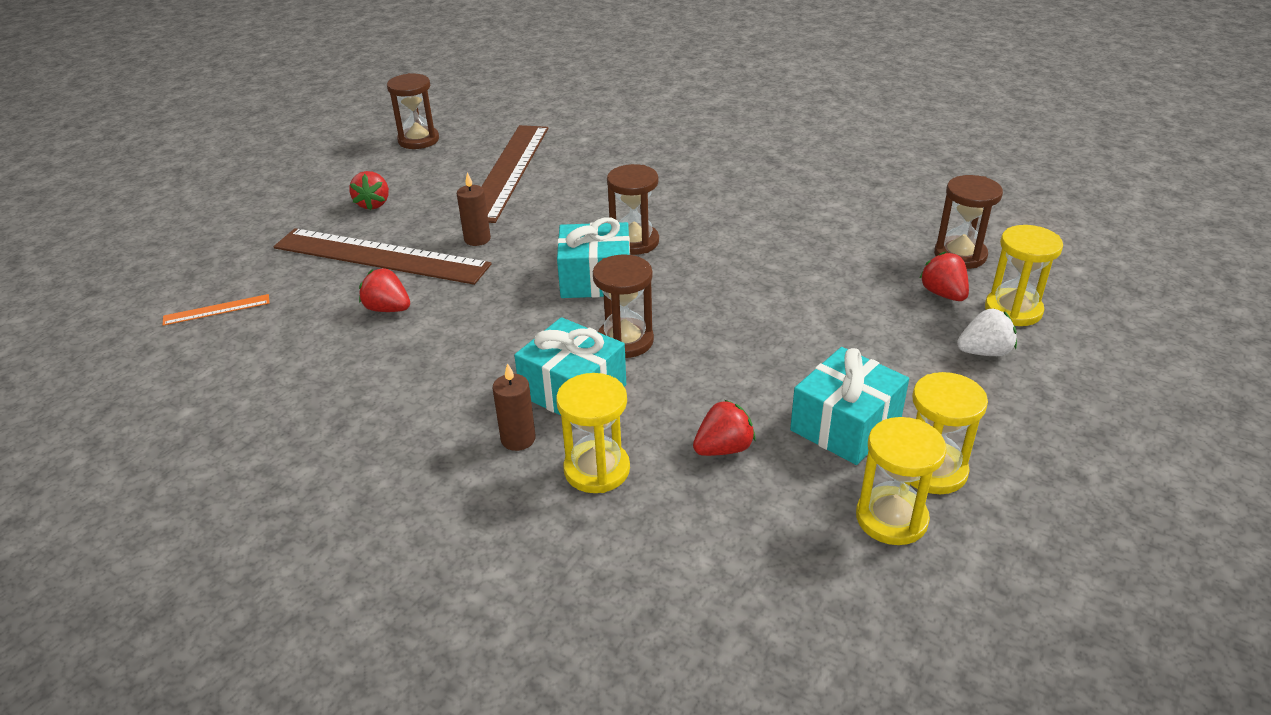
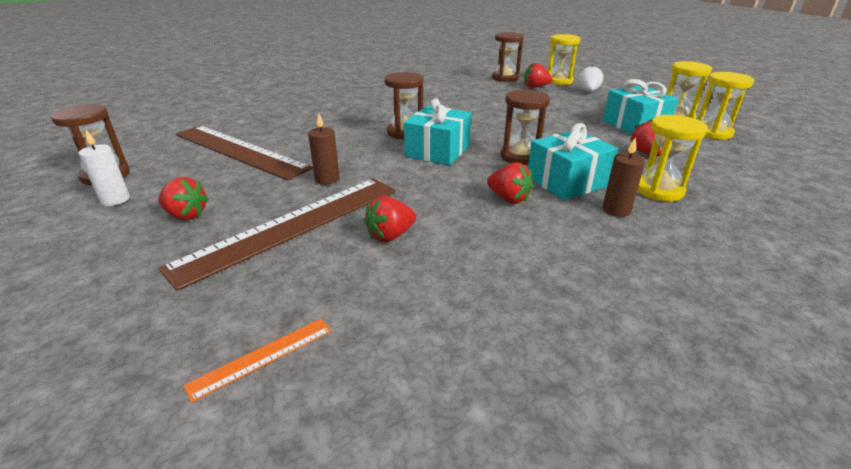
camera: 65 degrees left, 5 degrees down
(216, 310) = (262, 357): orange ruler -> orange ruler turned 45 degrees clockwise
(381, 165) = (115, 200): none -> white candle
(500, 357) = (508, 199): none -> red strawberry

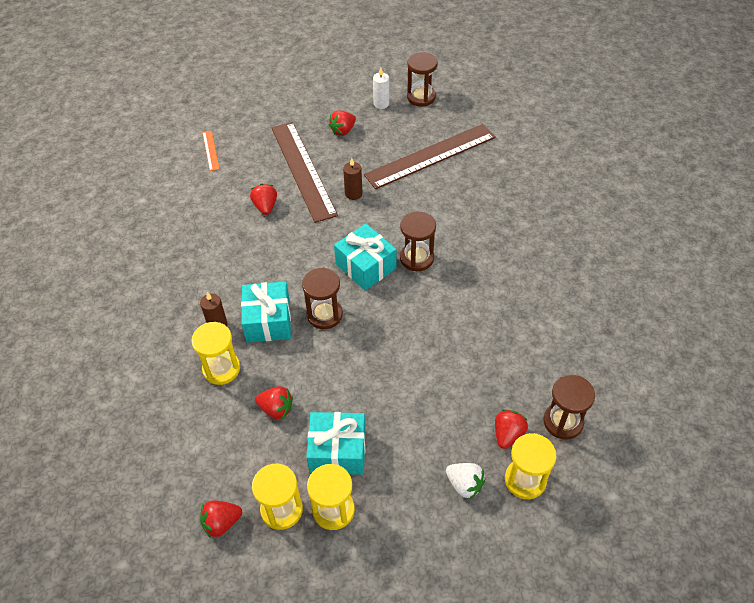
camera: 115 degrees right, 20 degrees up
(508, 199) = (268, 276): red strawberry -> red strawberry (221, 523)

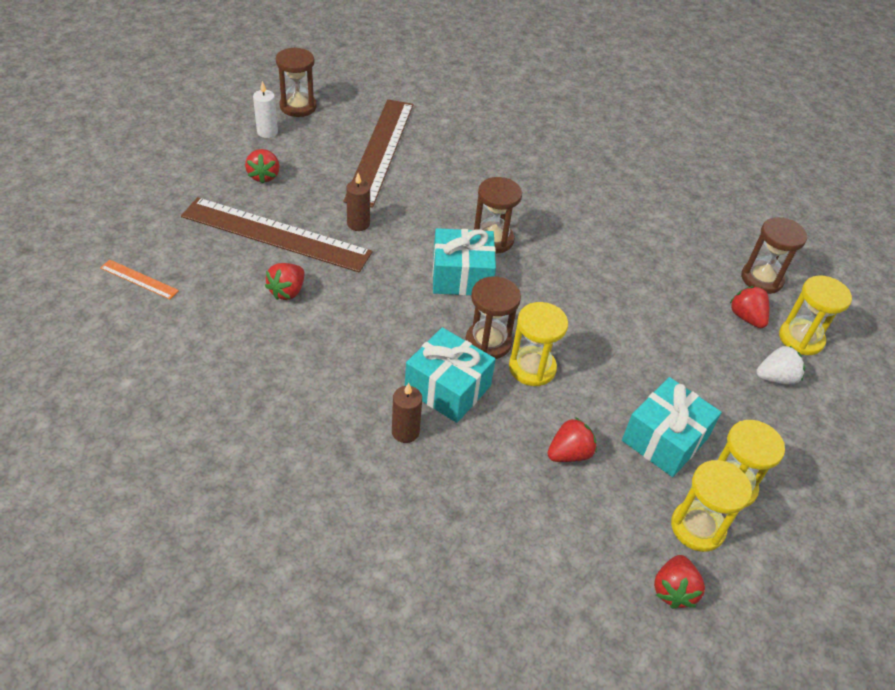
camera: 55 degrees left, 5 degrees down
(221, 369) = (469, 466): yellow hourglass -> yellow hourglass (532, 368)
(265, 207) = (287, 291): red strawberry -> red strawberry turned 90 degrees counterclockwise

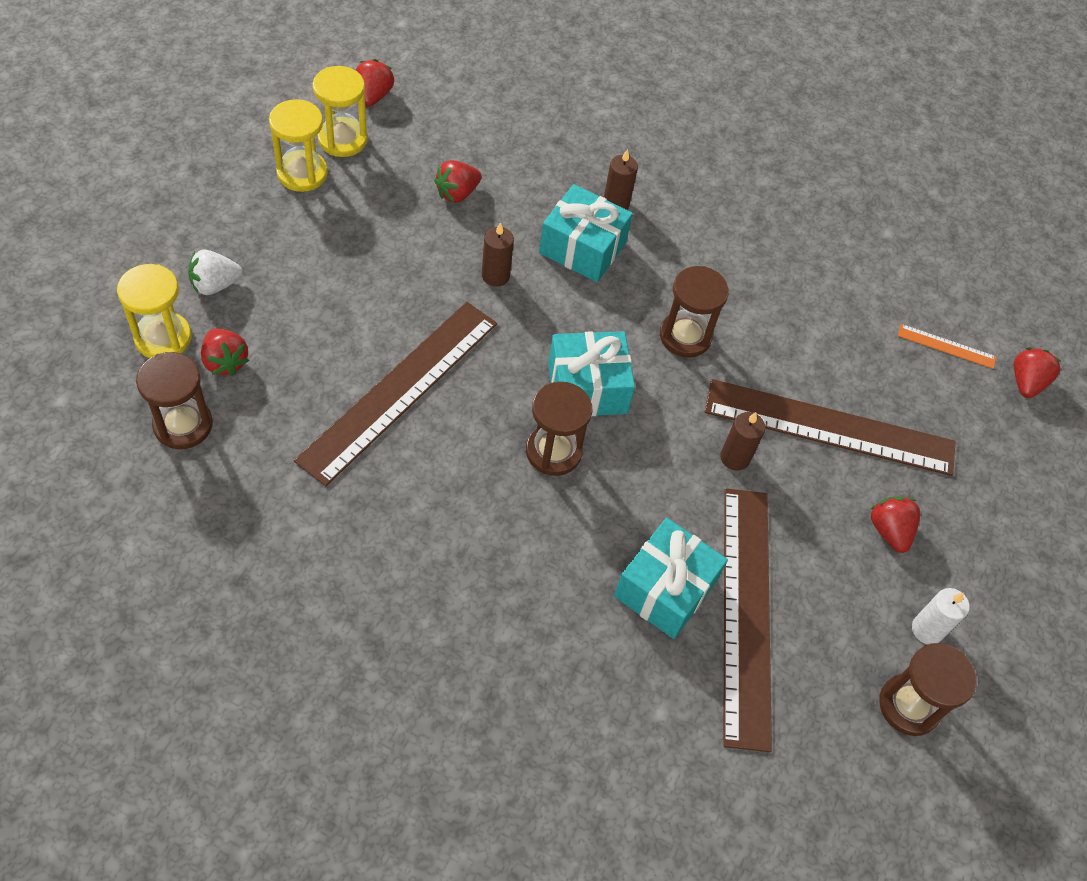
camera: 170 degrees right, 10 degrees up
(287, 291) = (782, 346): red strawberry -> red strawberry (1026, 382)
(488, 342) = (545, 302): brown hourglass -> brown hourglass (685, 336)
(532, 368) = (495, 276): yellow hourglass -> brown candle
(608, 287) = (400, 390): none -> brown ruler
(664, 439) = (359, 212): turquoise gift -> turquoise gift (665, 589)

